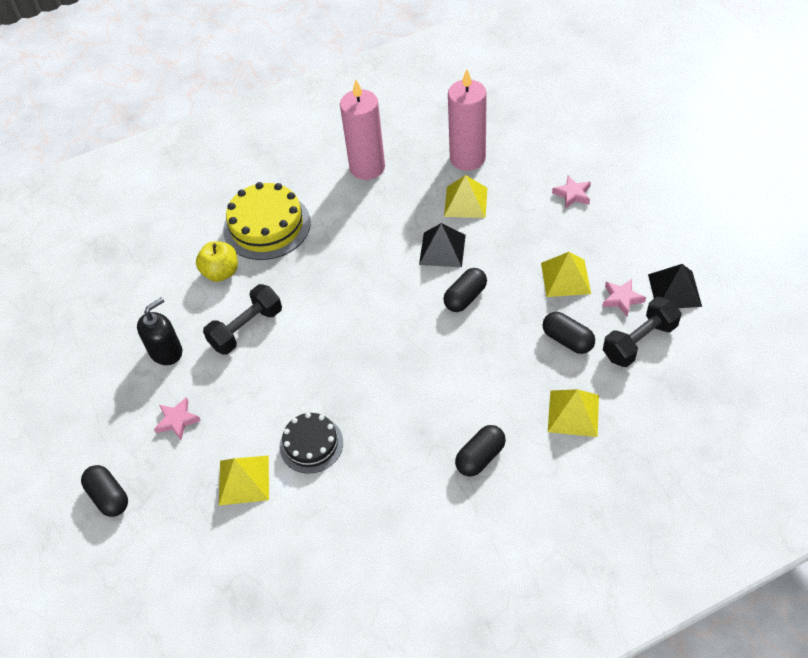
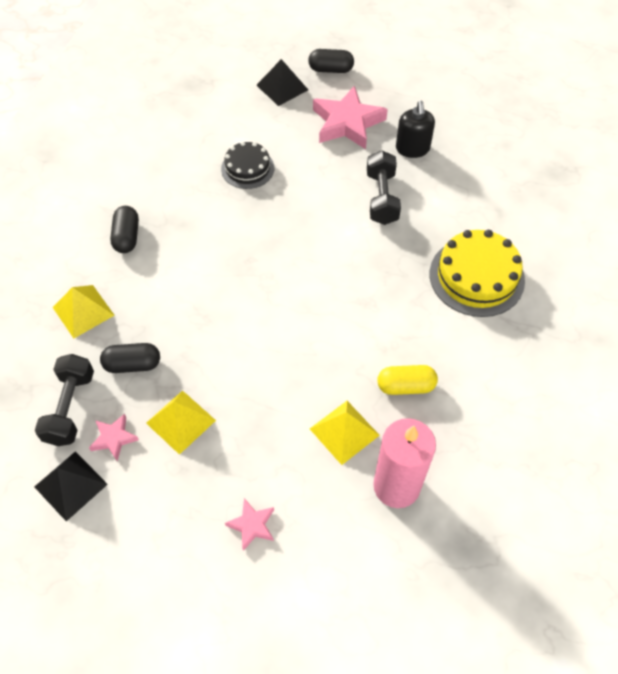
camera: 130 degrees right, 5 degrees up
(177, 420) = (347, 123): pink star -> pink star, size x2.03
(221, 272) = (455, 218): yellow apple -> none
(244, 480) = (265, 126): yellow pyramid -> none
(367, 167) = (473, 396): pink candle -> none
(398, 199) = (405, 386): none -> yellow capsule
(442, 249) = (313, 367): black pyramid -> black pyramid (282, 87)
(465, 297) = (249, 339): black capsule -> none

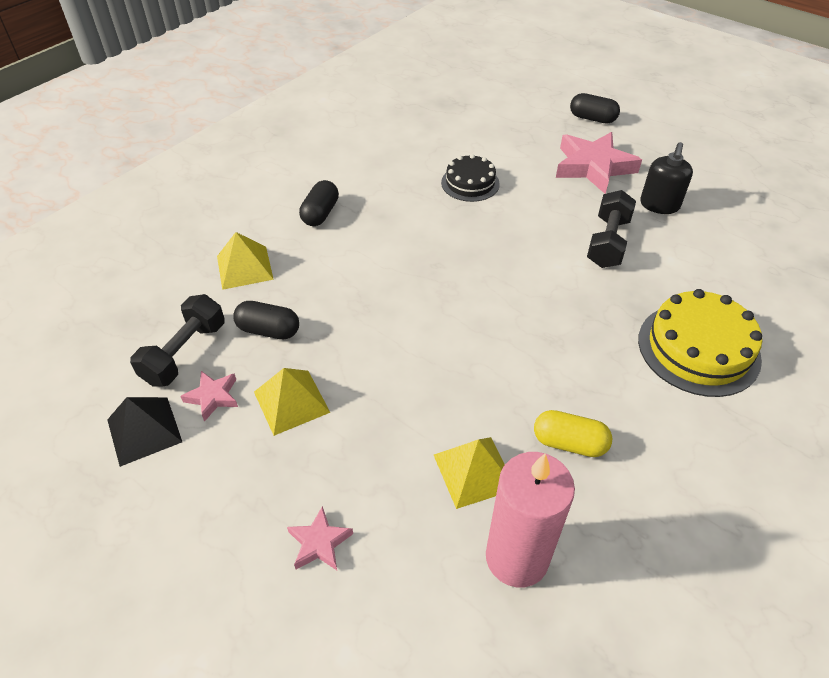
camera: 20 degrees right, 10 degrees down
(282, 87) = (535, 123): black pyramid -> none

